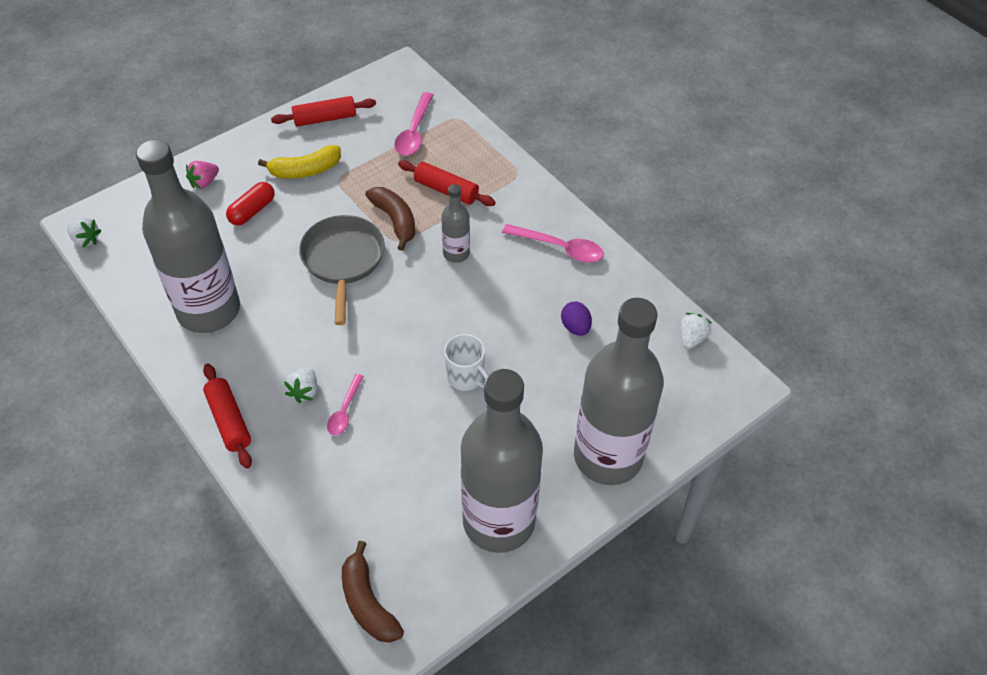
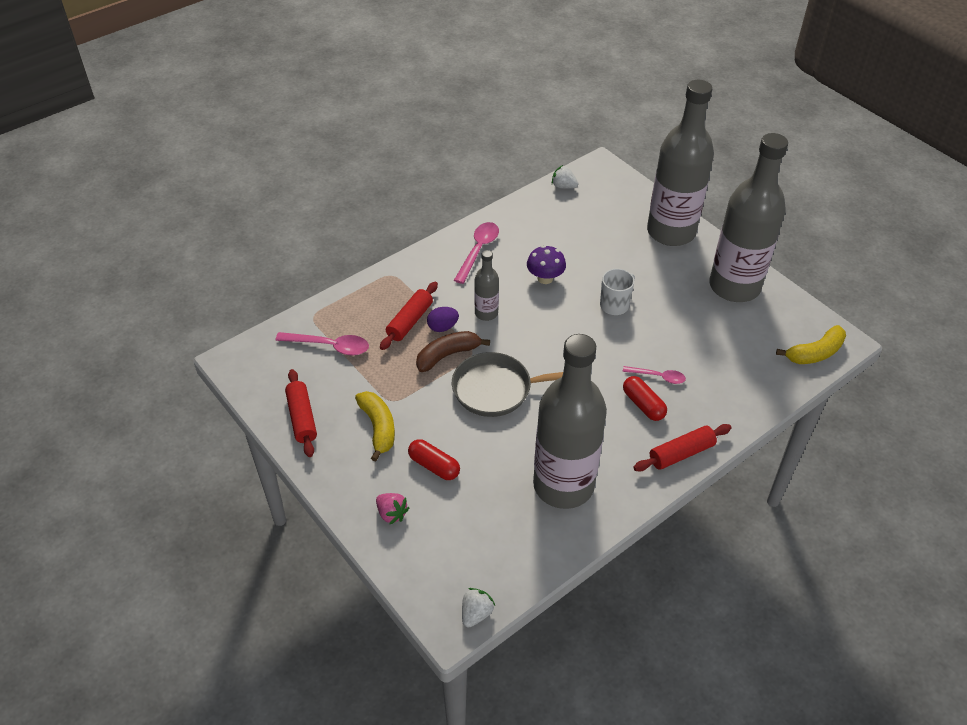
camera: 90 degrees left, 5 degrees down
(304, 391) = (643, 405): white strawberry -> red capsule
(368, 603) = (815, 353): brown banana -> yellow banana
(513, 310) = (545, 278): none -> purple mushroom
(575, 327) = (559, 244): purple egg -> purple egg (442, 327)

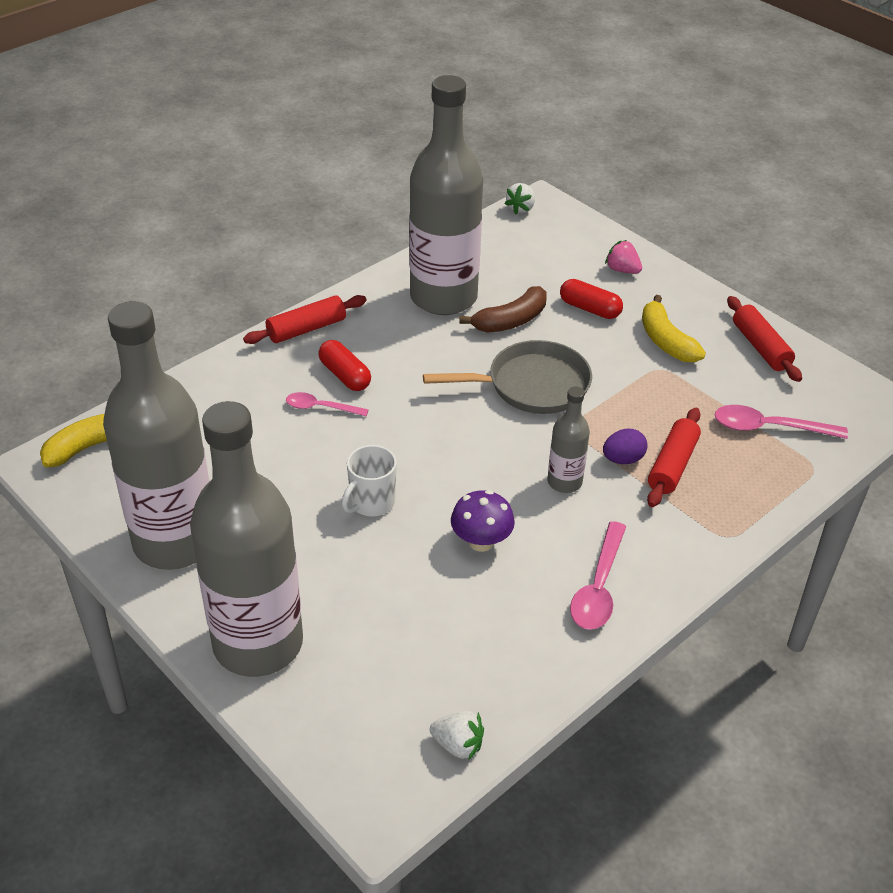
camera: 175 degrees right, 5 degrees down
(447, 355) = (606, 423): brown banana -> brown banana (510, 321)

